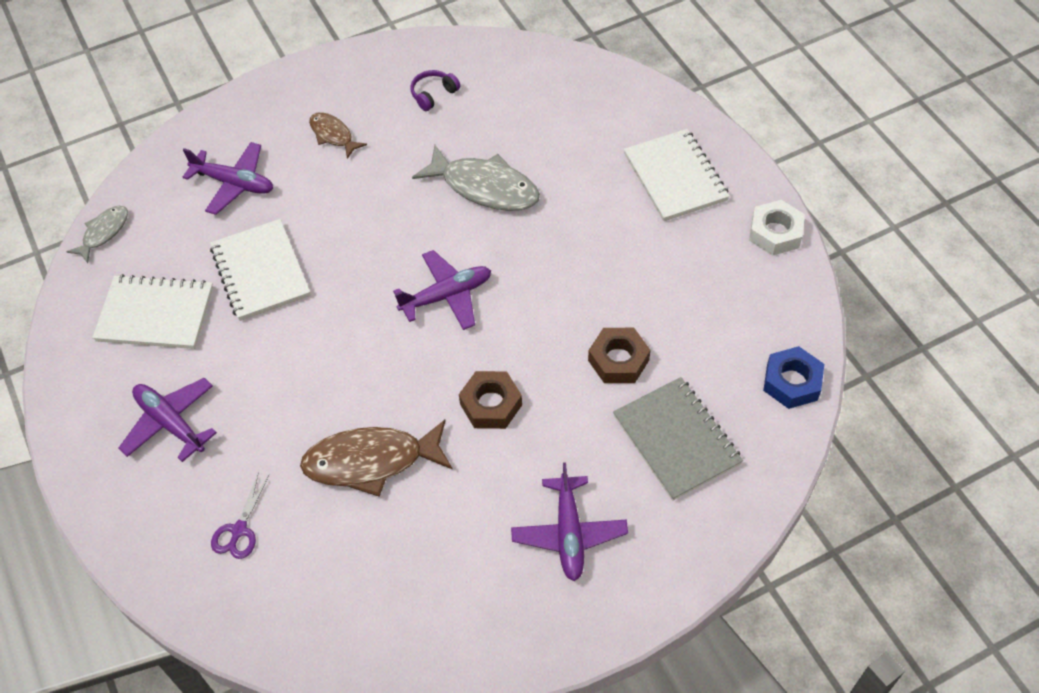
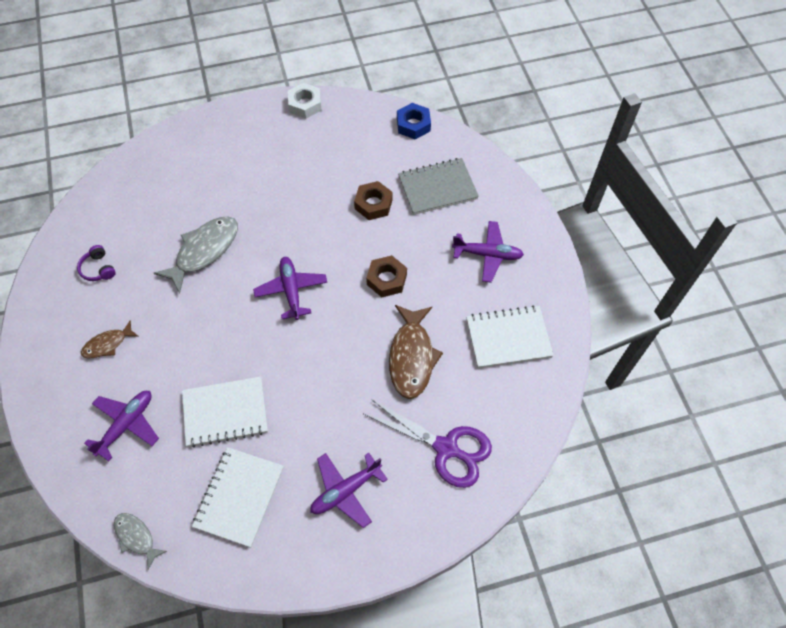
camera: 80 degrees left, 5 degrees up
(239, 530) = (446, 448): purple scissors -> purple scissors, size x1.98
(675, 177) = (241, 142): white notebook -> white notebook (508, 338)

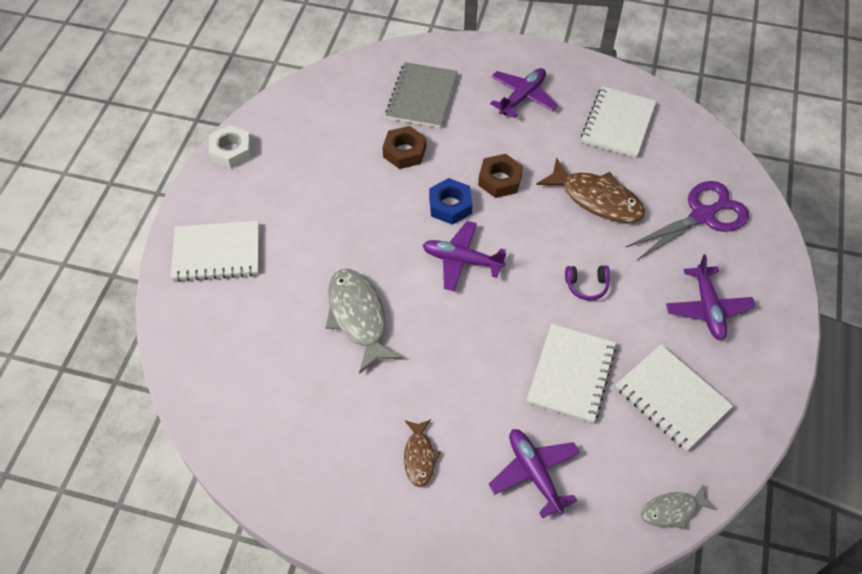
camera: 60 degrees left, 5 degrees down
(98, 269) = (308, 431): purple headphones -> purple headphones (586, 286)
(213, 144) = (217, 253): none -> white notebook
(413, 125) = (332, 80): blue nut -> blue nut (450, 205)

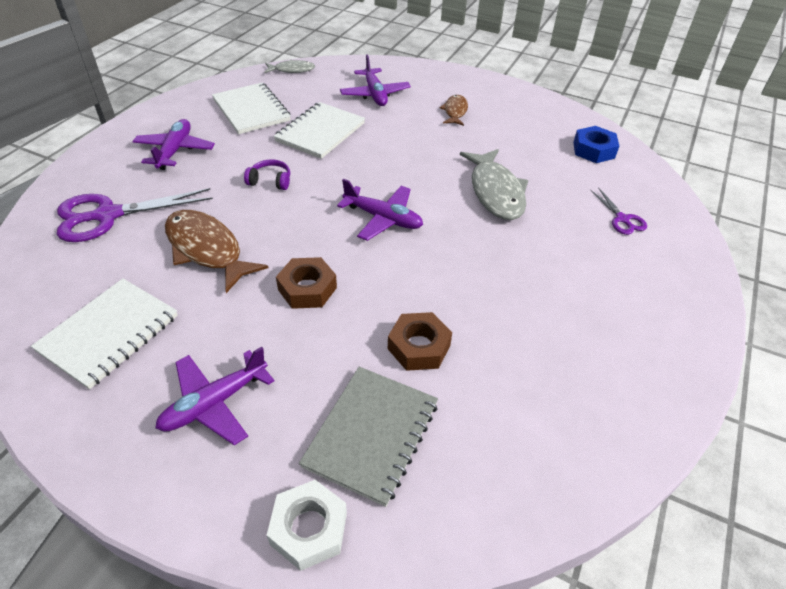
camera: 170 degrees left, 10 degrees down
(217, 253) = (652, 267): white notebook -> none
(231, 151) = (670, 393): white nut -> white nut (309, 528)
(232, 305) = (622, 219): none -> purple scissors
(450, 205) = (378, 271): blue nut -> blue nut (593, 150)

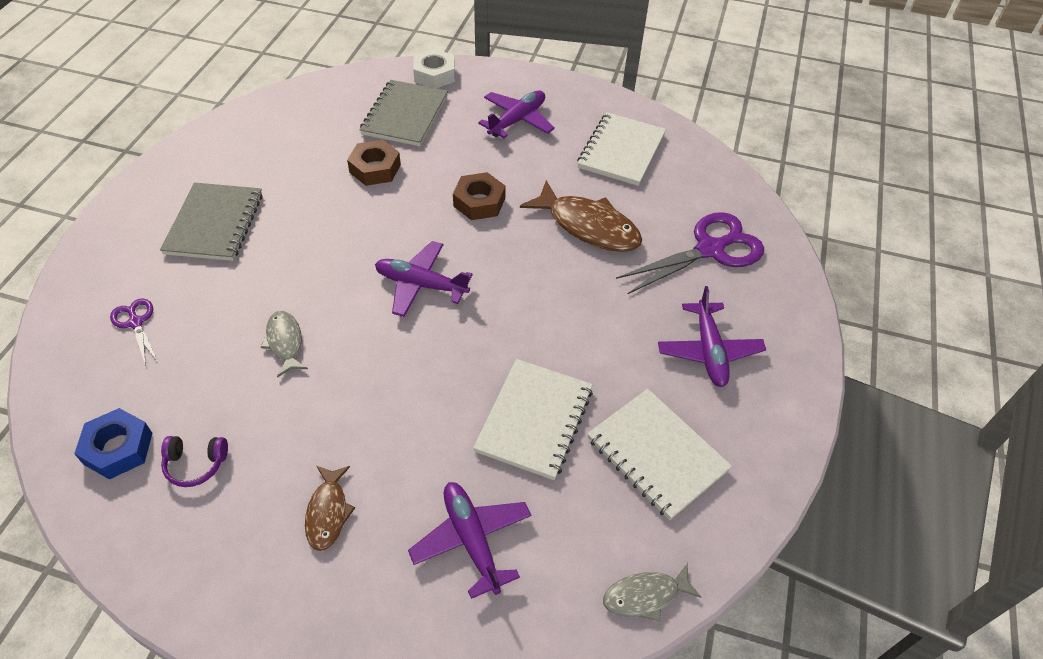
camera: 170 degrees right, 5 degrees up
(270, 181) = (566, 319): purple headphones -> purple headphones (195, 464)
(495, 192) = (285, 342): grey fish -> grey fish, size x0.56
(589, 299) = (215, 224): none -> grey notebook

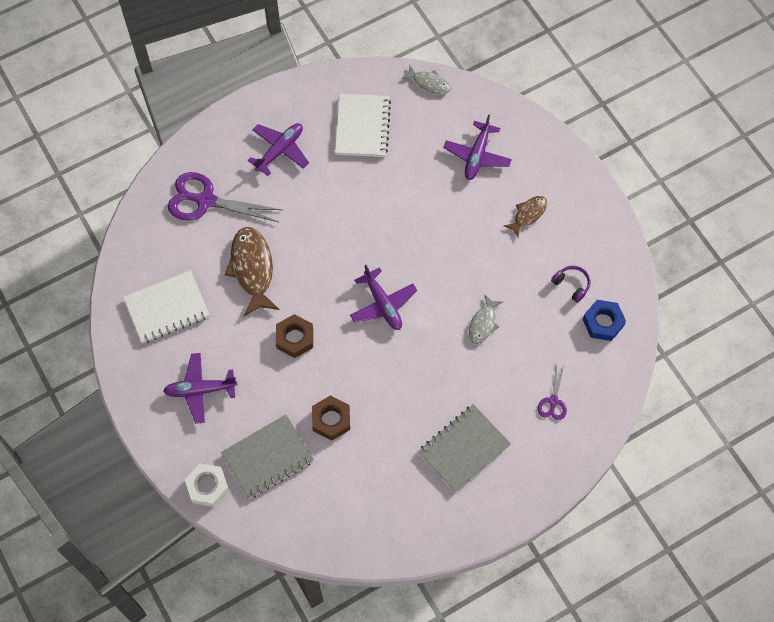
camera: 135 degrees left, 15 degrees up
(534, 420) = (399, 184): white notebook -> none

